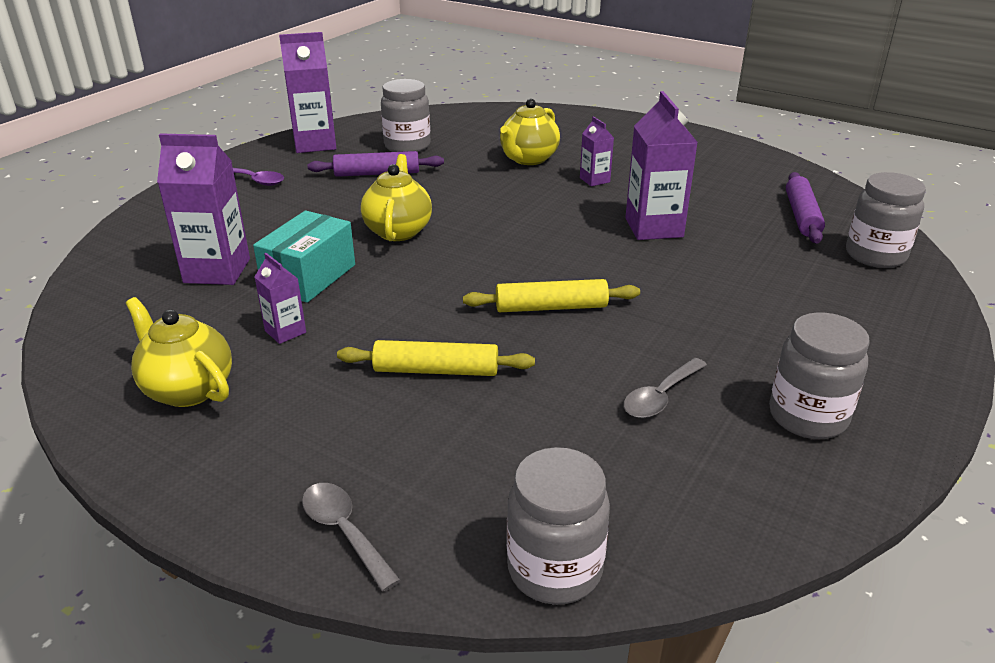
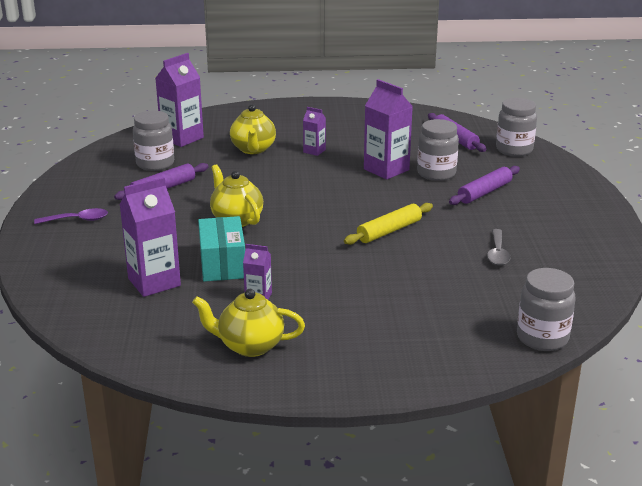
camera: 35 degrees left, 5 degrees down
(315, 144) = (81, 181): purple carton -> purple carton (182, 138)
(344, 531) = (434, 366): grey spoon -> none
(436, 370) = (374, 283): yellow rolling pin -> none
(753, 300) = (484, 192): none -> purple rolling pin
(807, 417) = (569, 237): grey jar -> grey jar (436, 173)

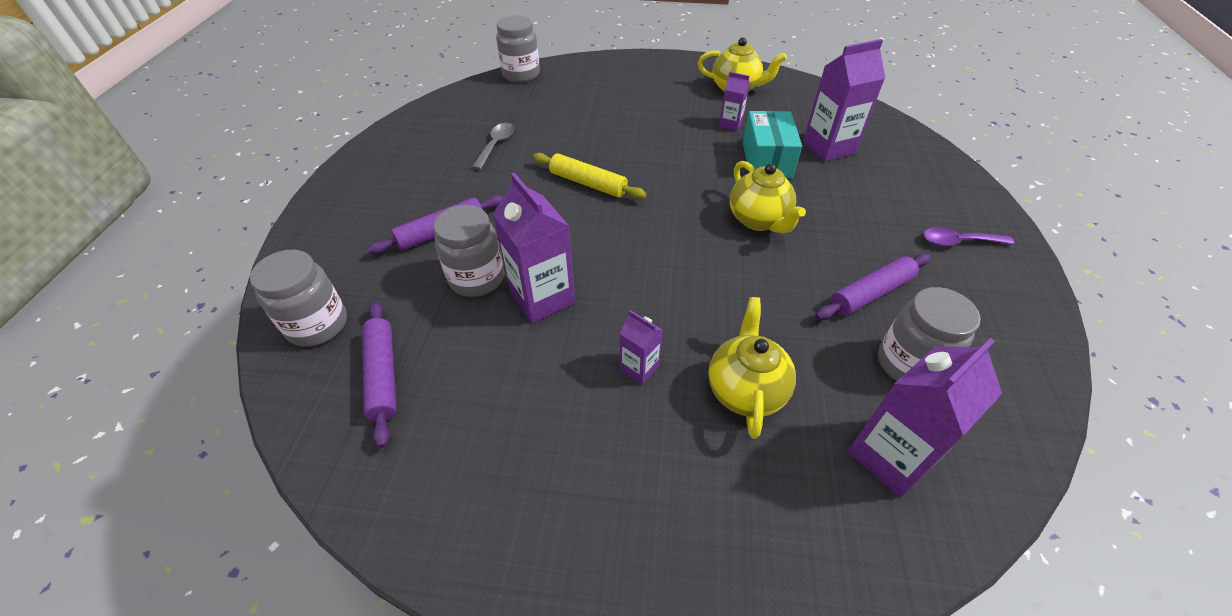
camera: 170 degrees left, 20 degrees up
(389, 231) = (588, 183): yellow rolling pin -> yellow rolling pin turned 60 degrees clockwise

